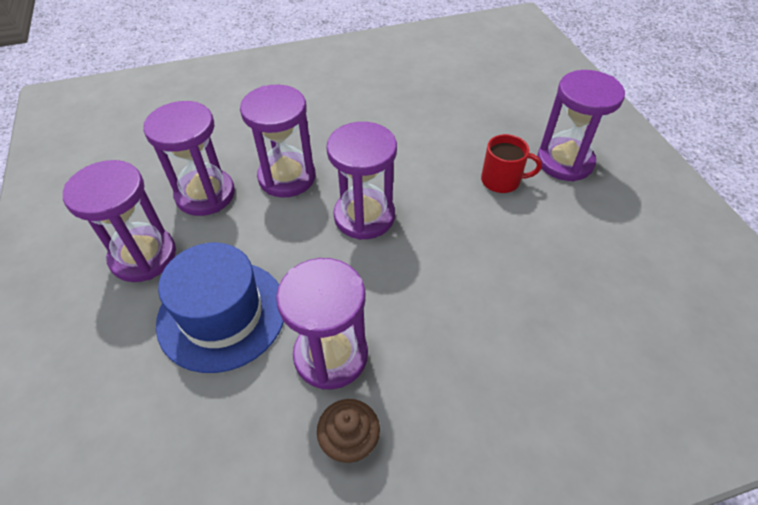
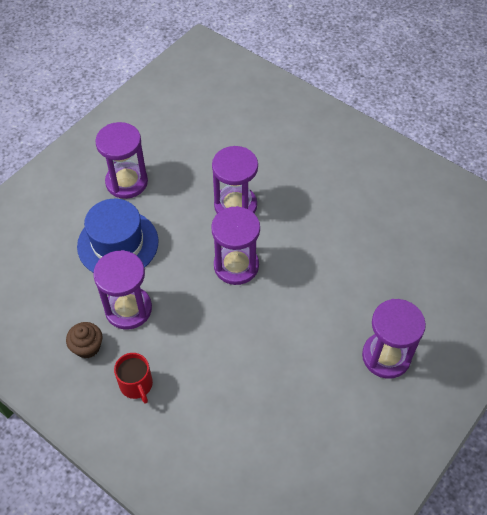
camera: 55 degrees right, 5 degrees up
(205, 194) = (189, 176): purple hourglass -> none
(502, 180) = (332, 325): red mug -> red mug (136, 385)

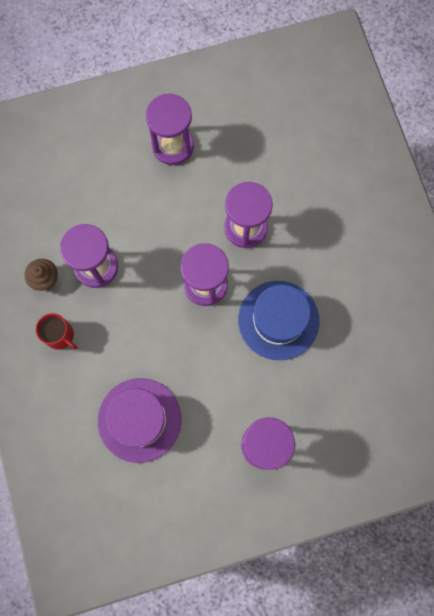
camera: 35 degrees right, 20 degrees up
(118, 243) = (127, 201): blue hat -> blue hat (278, 320)
(136, 385) = (60, 335): red mug -> red mug turned 60 degrees counterclockwise
(264, 407) = (139, 420): none -> purple hat

